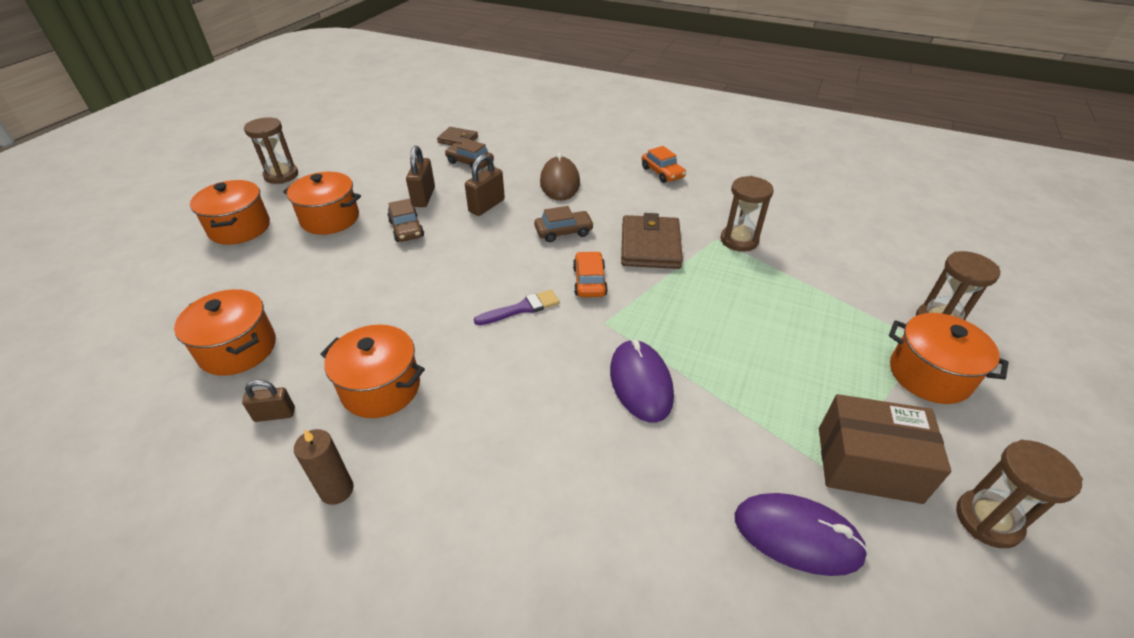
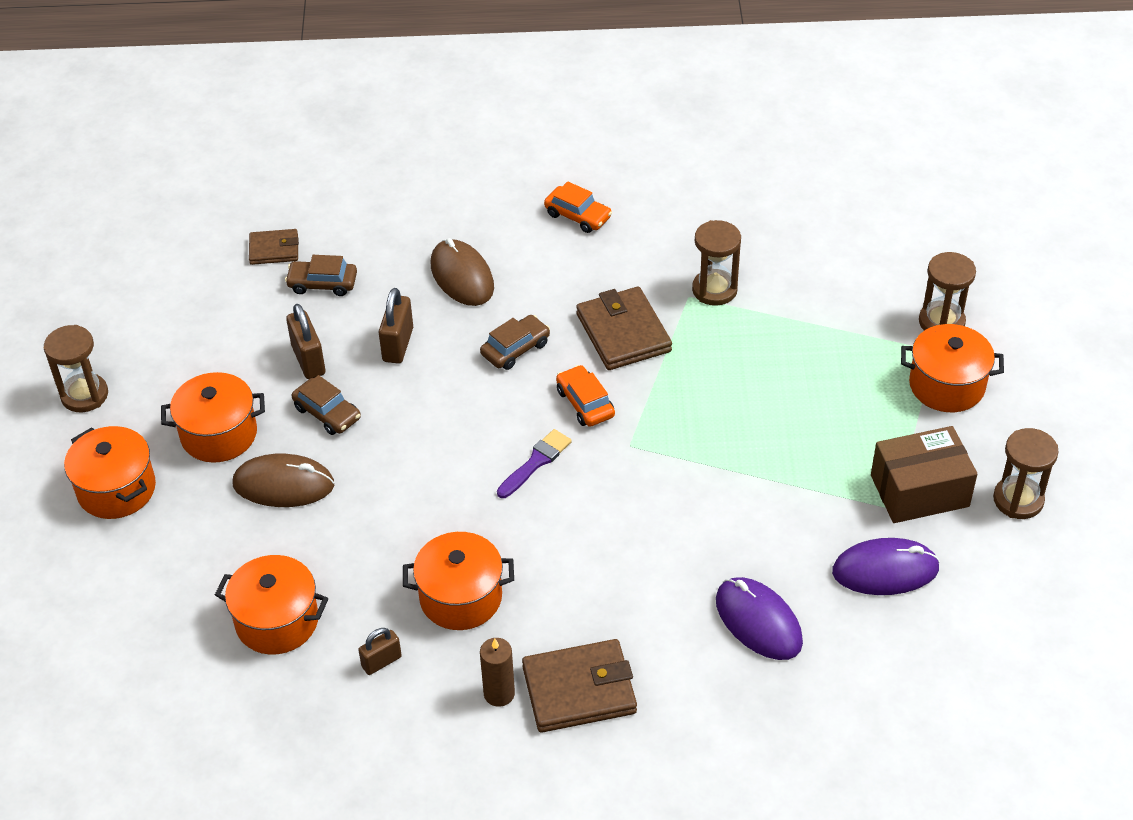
camera: 25 degrees left, 5 degrees up
(337, 260) = (283, 484): none -> brown mouse
(407, 522) = (579, 689): none -> brown wallet
(640, 383) = (700, 494): purple mouse -> purple mouse (758, 621)

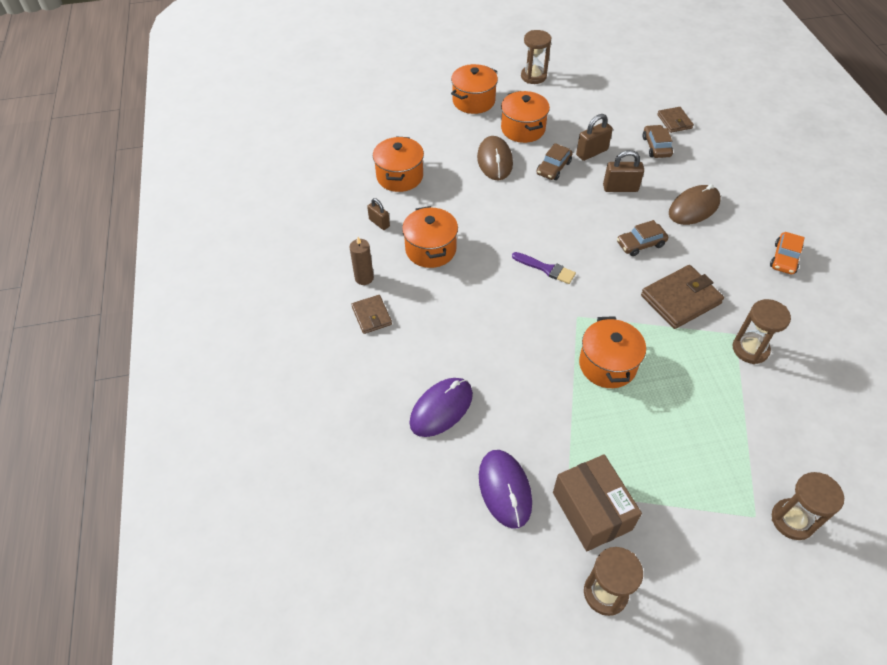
camera: 80 degrees right, 5 degrees up
(515, 349) = (640, 244): brown car -> brown car turned 120 degrees clockwise
(579, 689) = (372, 316): brown wallet -> brown wallet, size x0.59
(585, 403) = (606, 287): orange car -> none
(946, 385) = (717, 527): orange pot -> orange pot (607, 365)

